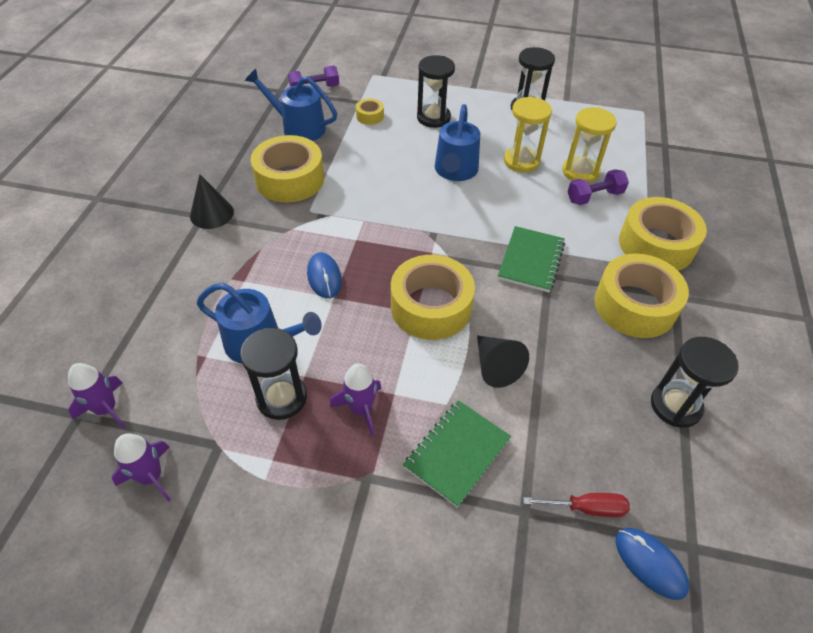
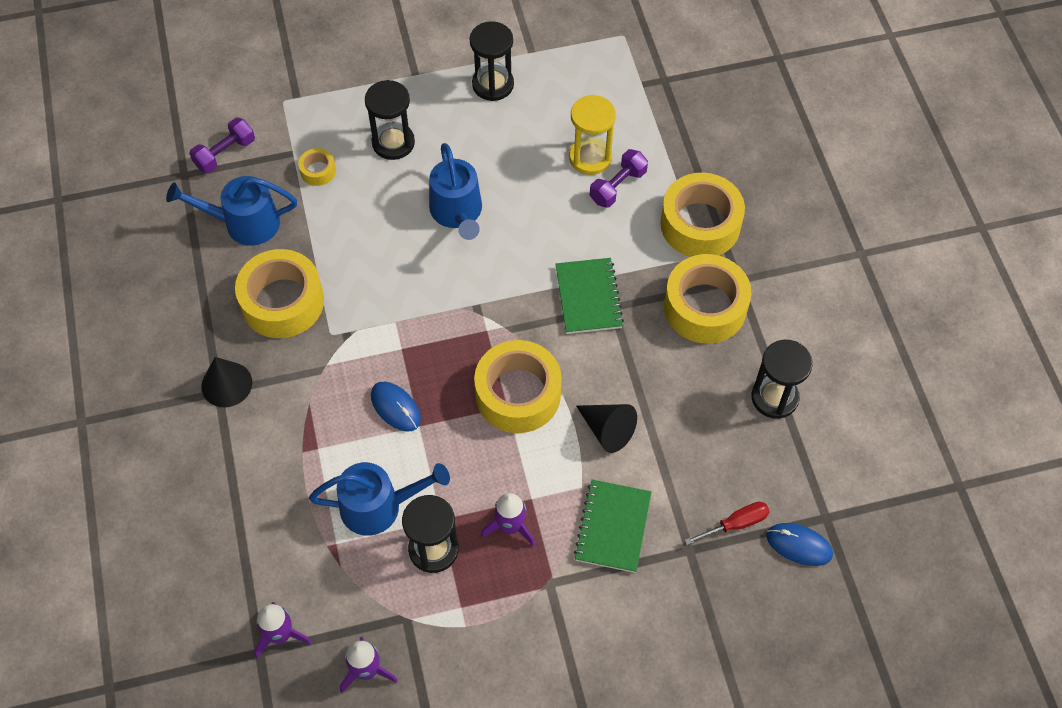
camera: 25 degrees left, 10 degrees up
(521, 161) = (522, 168): yellow hourglass -> none

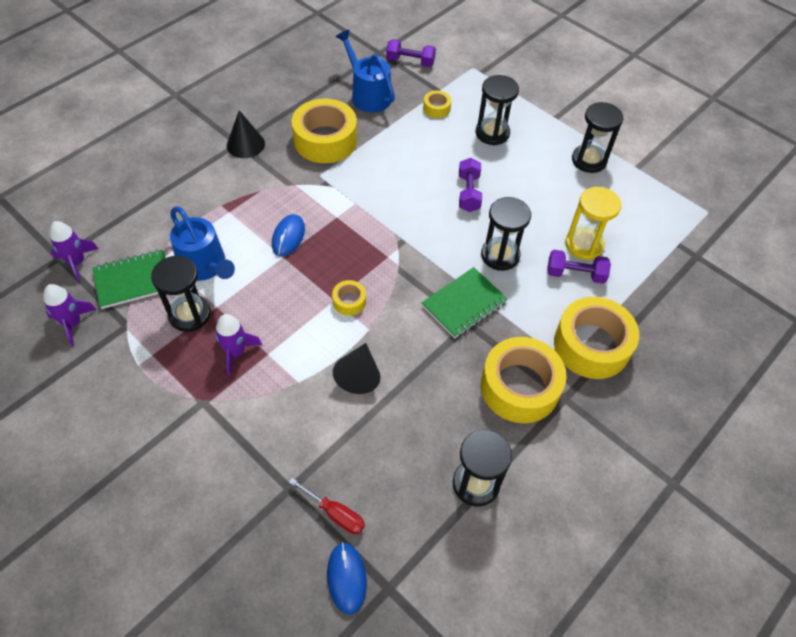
camera: 55 degrees right, 5 degrees down
(457, 212) = (468, 193): blue watering can -> purple dumbbell
(518, 394) = (349, 301): yellow tape -> yellow tape, size x0.45
(553, 233) = (500, 255): none -> black hourglass
(612, 527) = (276, 421): green notebook -> green notebook (133, 280)

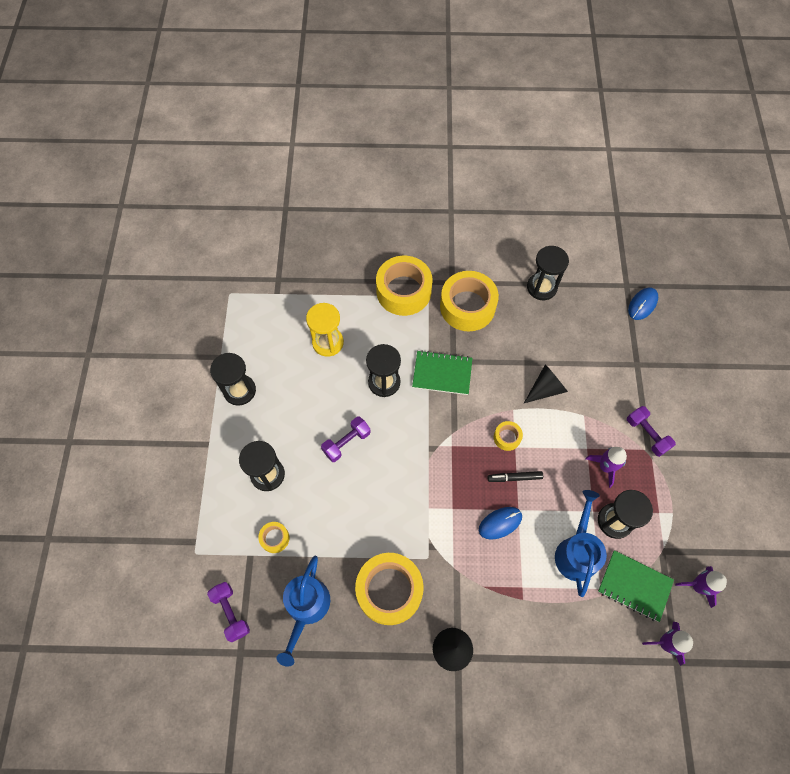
camera: 130 degrees left, 10 degrees up
(310, 276) = (514, 478): none -> black marker
(335, 513) = (624, 334): red screwdriver -> none
(575, 274) = (358, 332): purple dumbbell -> purple dumbbell (646, 434)

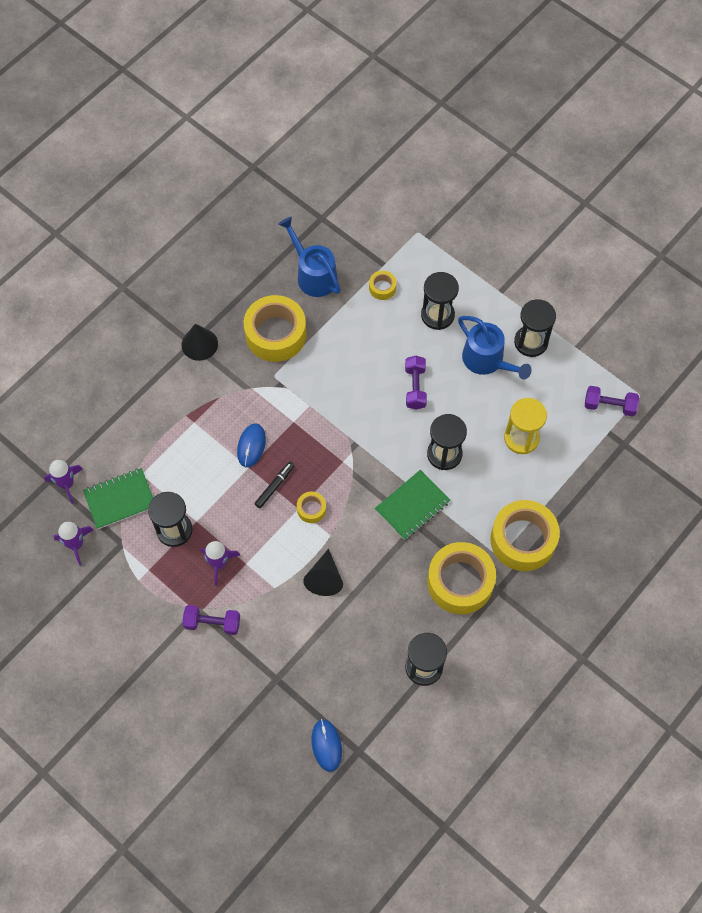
camera: 130 degrees right, 0 degrees up
(231, 612) = (353, 229): purple dumbbell -> purple dumbbell (609, 406)
(576, 552) = (180, 481): blue watering can -> blue watering can (487, 360)

